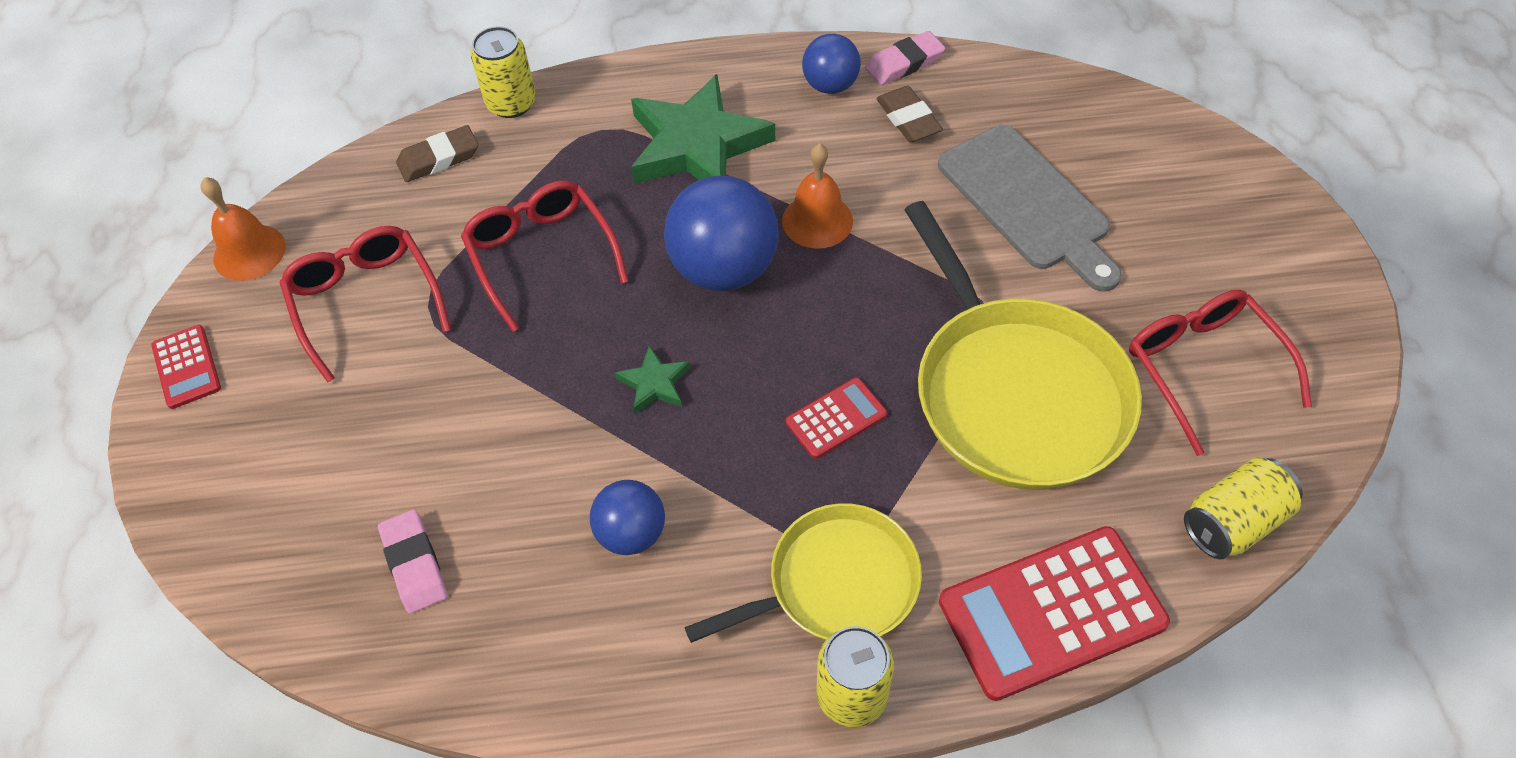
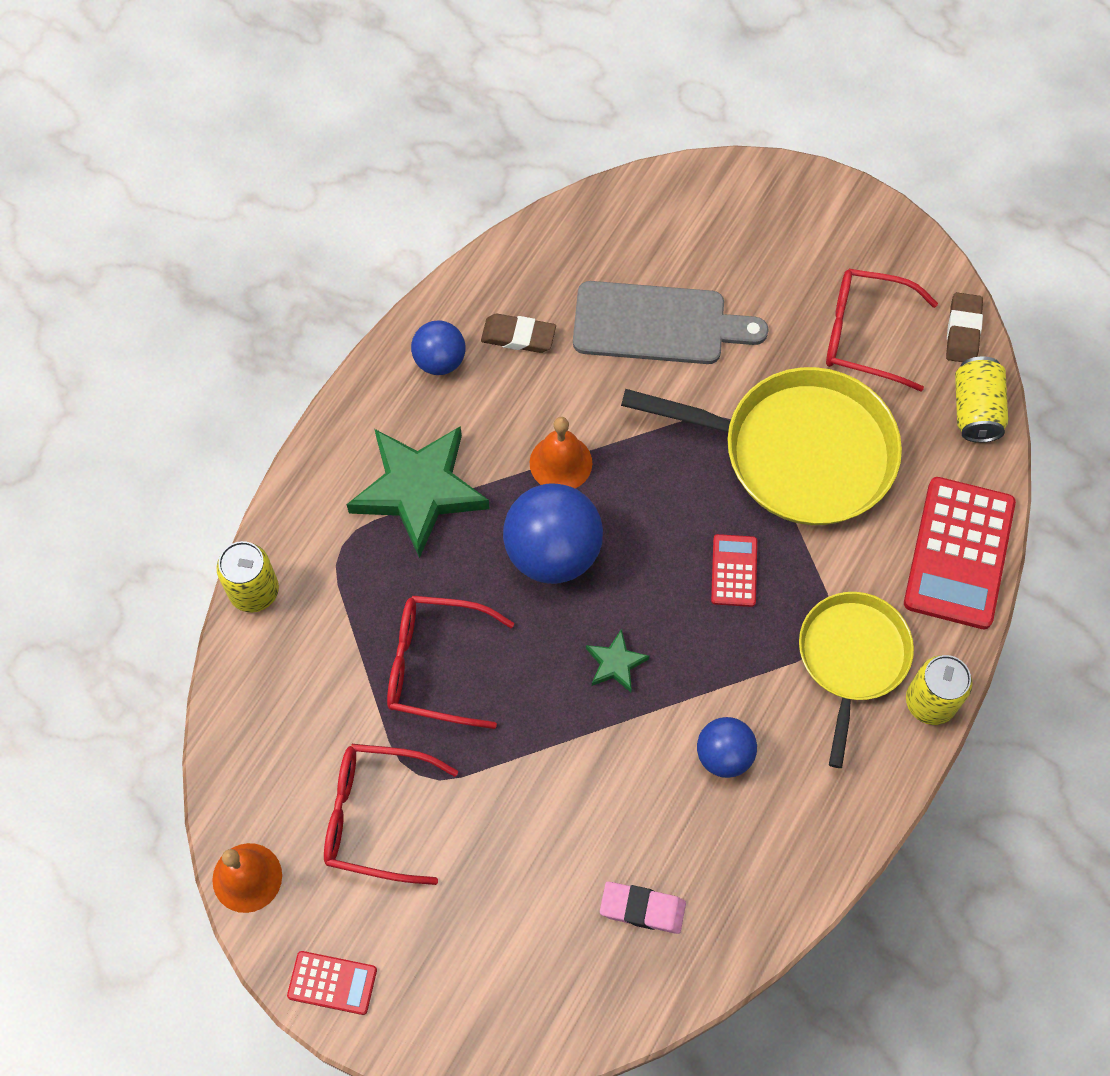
camera: 55 degrees left, 10 degrees up
(439, 158) = (268, 680): brown eraser -> brown eraser (963, 331)
(904, 63) = (462, 297): pink eraser -> none

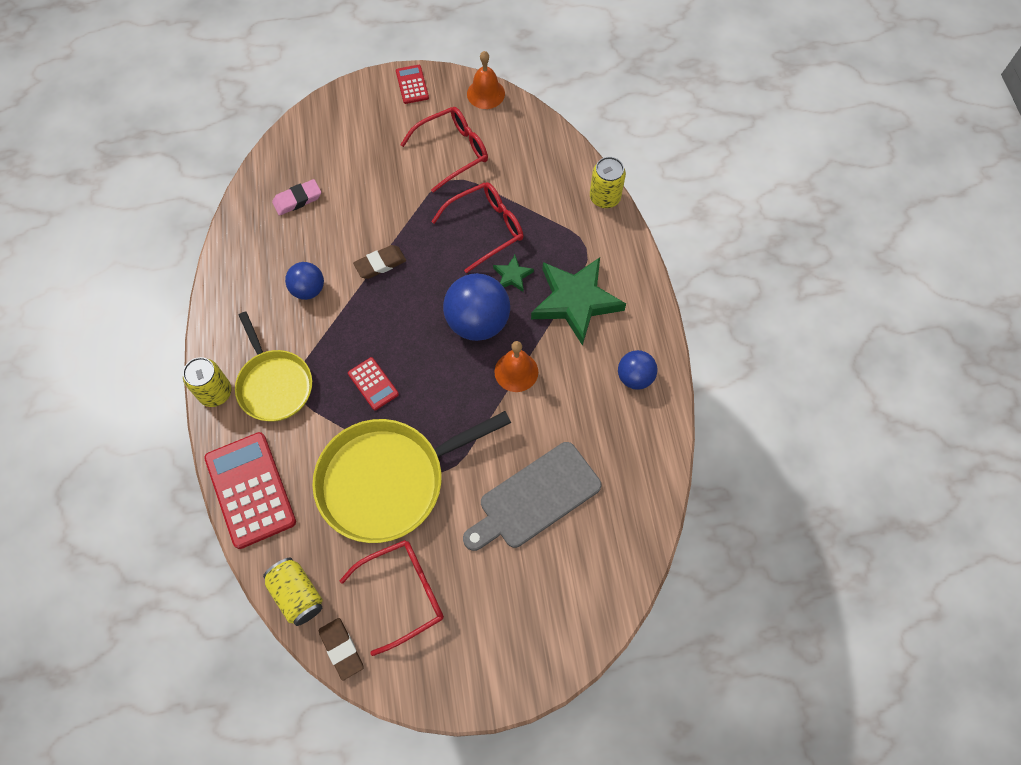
camera: 140 degrees right, 0 degrees up
(332, 982) = (412, 85): red calculator -> red calculator turned 105 degrees clockwise
(518, 336) = (607, 426): brown eraser -> brown eraser (380, 264)
(615, 663) = (398, 292): green star -> green star (512, 276)

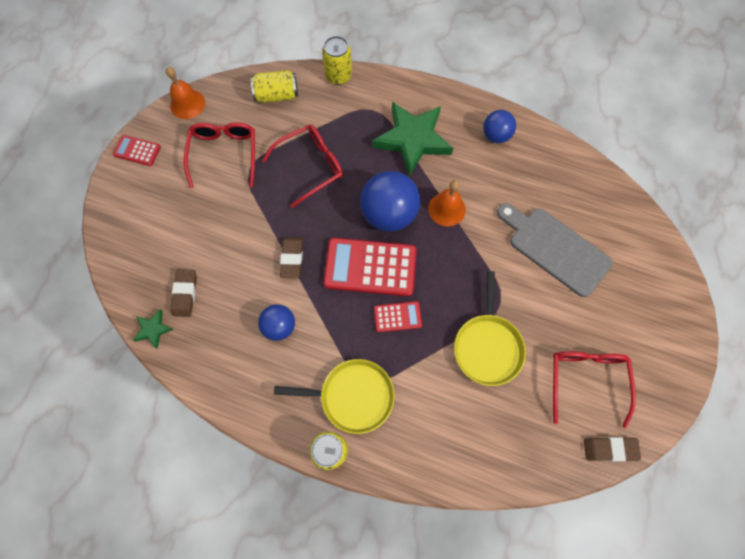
camera: 60 degrees left, 5 degrees up
(250, 490) = (439, 461): red calculator -> red calculator (370, 267)
(297, 199) = (185, 294): pink eraser -> brown eraser
(297, 595) = (549, 463): yellow can -> yellow can (277, 95)
(387, 481) = (487, 346): yellow pan -> yellow pan, size x0.63
(486, 228) = (311, 166): red glasses -> red glasses turned 60 degrees clockwise
(512, 276) = (364, 170): green star -> green star (153, 329)
(535, 498) = (555, 249): grey cutting board -> grey cutting board turned 135 degrees clockwise

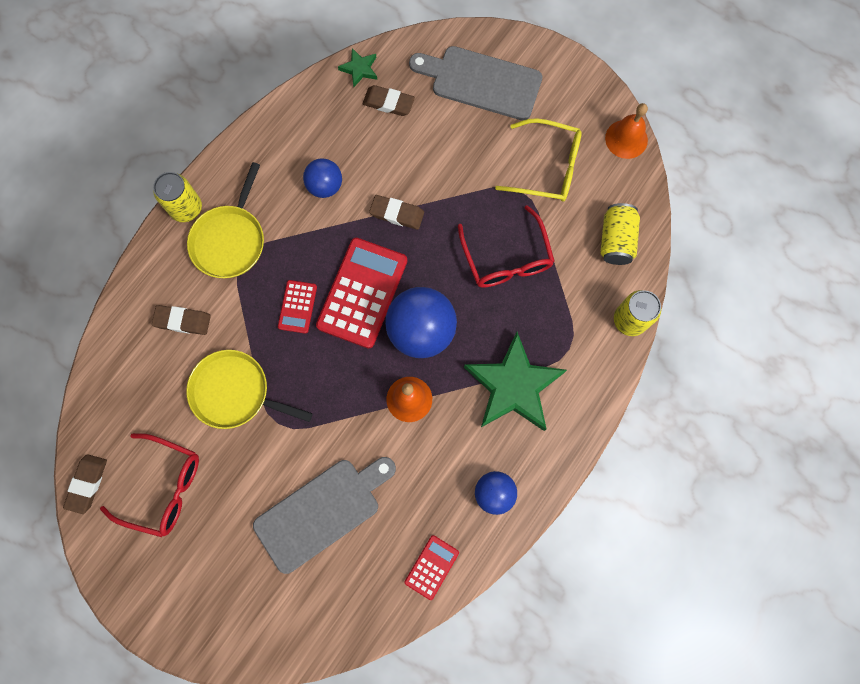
camera: 105 degrees right, 5 degrees up
(137, 151) = (574, 78): red calculator -> red calculator (431, 567)
(151, 221) = (481, 82): none -> grey cutting board
(224, 154) = (547, 167): red glasses -> yellow glasses
(440, 414) = (182, 321): none -> brown eraser

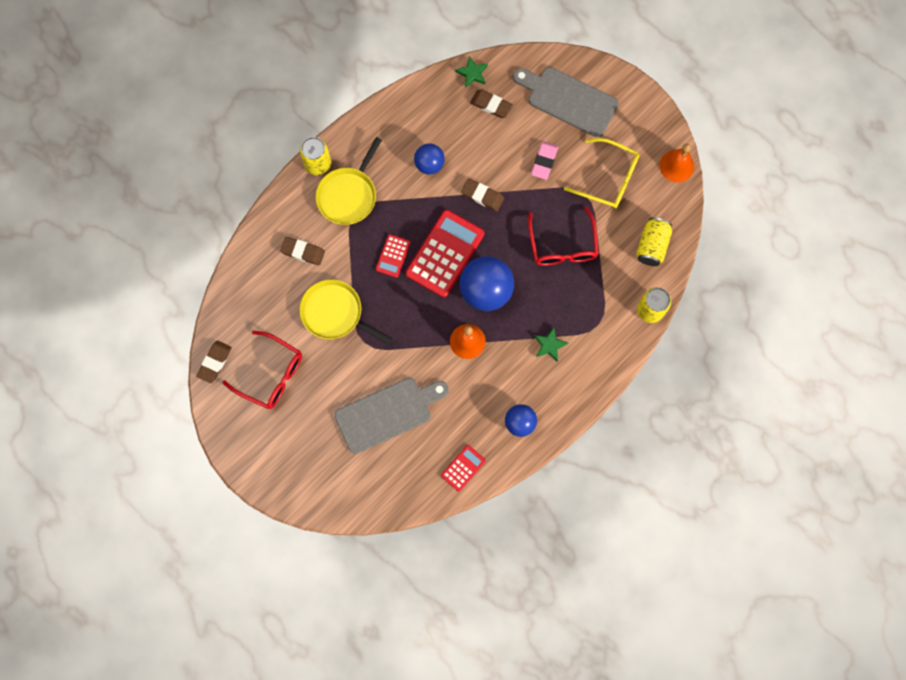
camera: 10 degrees right, 0 degrees up
(465, 160) = (544, 161): none -> pink eraser
(513, 386) = (549, 345): green star -> green star, size x0.44

